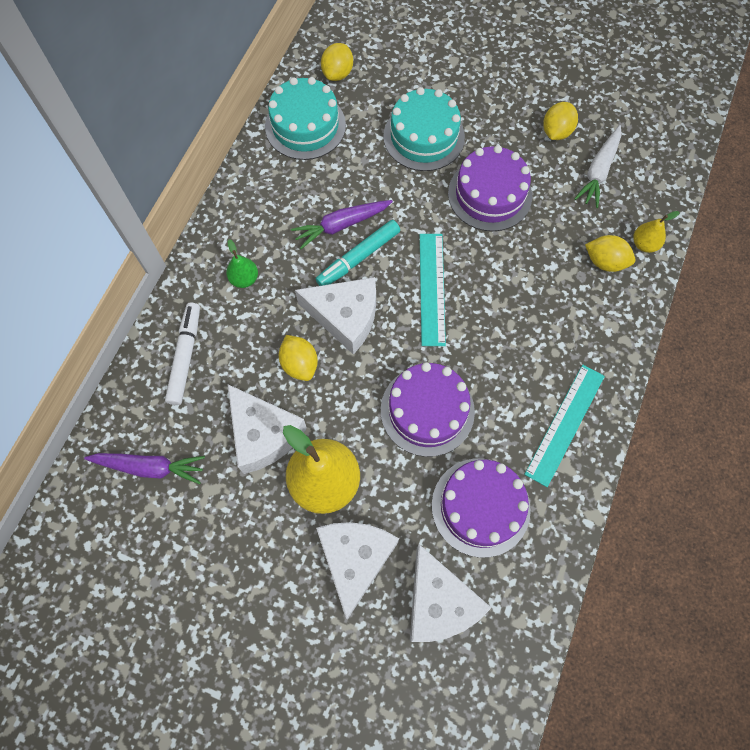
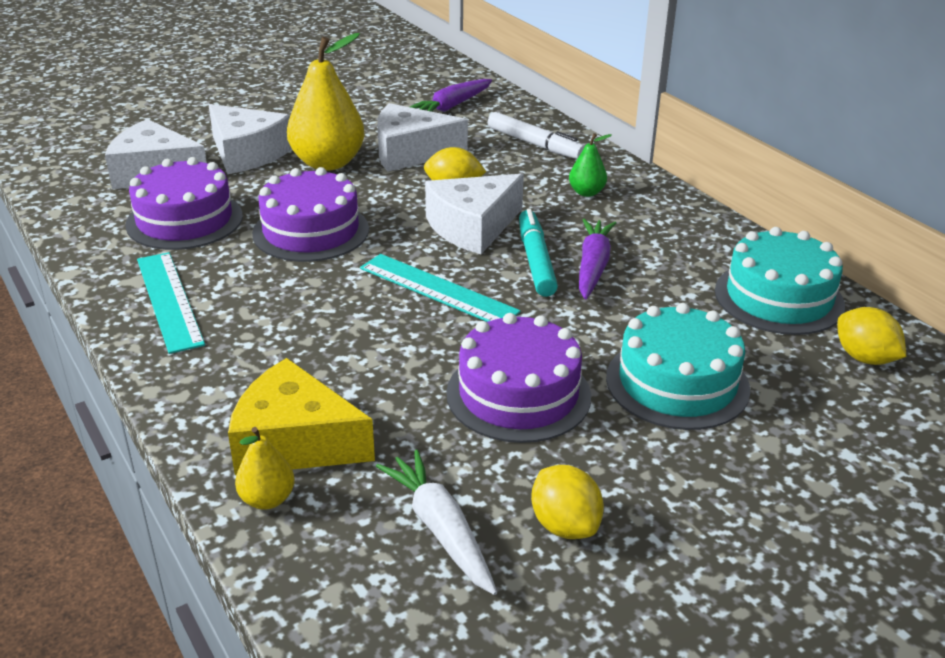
camera: 125 degrees right, 35 degrees down
(605, 262) = (294, 442): yellow lemon -> yellow cheese

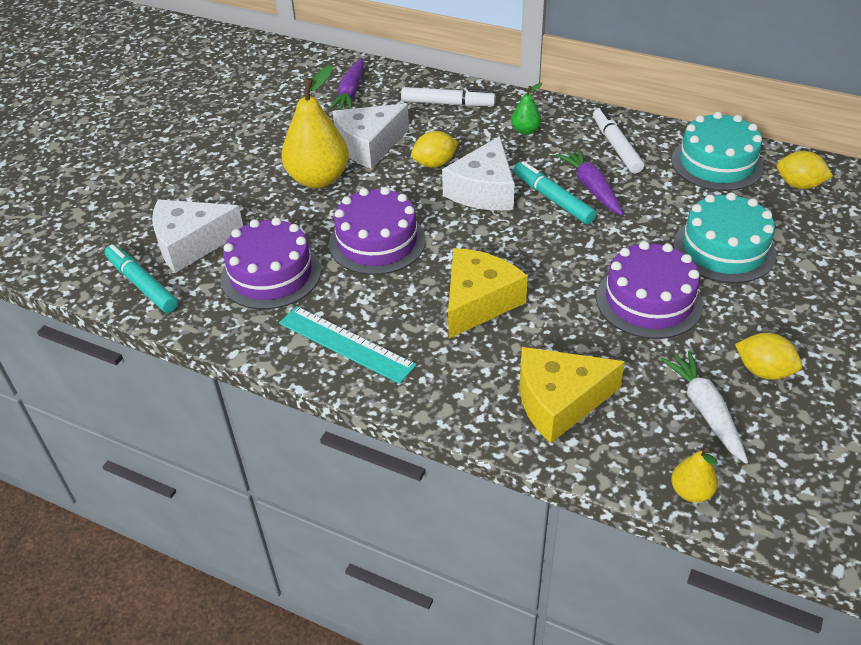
camera: 30 degrees left, 10 degrees up
(76, 187) = (142, 284): none -> turquoise marker
(247, 153) = (244, 196): white cheese -> none
(267, 499) = (589, 447): yellow pear -> yellow pear (691, 491)
(336, 318) = (478, 302): none -> yellow cheese
(437, 290) = (517, 249): turquoise ruler -> none
(440, 529) = (705, 410): white carrot -> white carrot turned 45 degrees clockwise
(673, 240) = (616, 146): none -> white marker

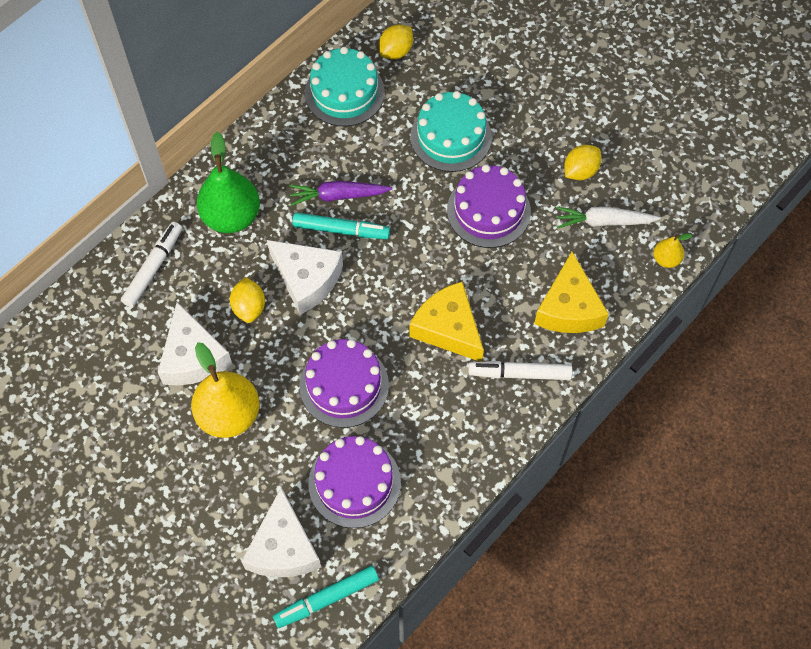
camera: 75 degrees left, 20 degrees up
(346, 344) = (462, 439): turquoise ruler -> none
(351, 92) = (87, 351): purple carrot -> none
(525, 131) = (231, 216): green pear -> green pear, size x2.09
(553, 199) = (341, 230): turquoise marker -> turquoise marker turned 150 degrees counterclockwise
(616, 146) = (288, 154): white marker -> white marker (519, 373)

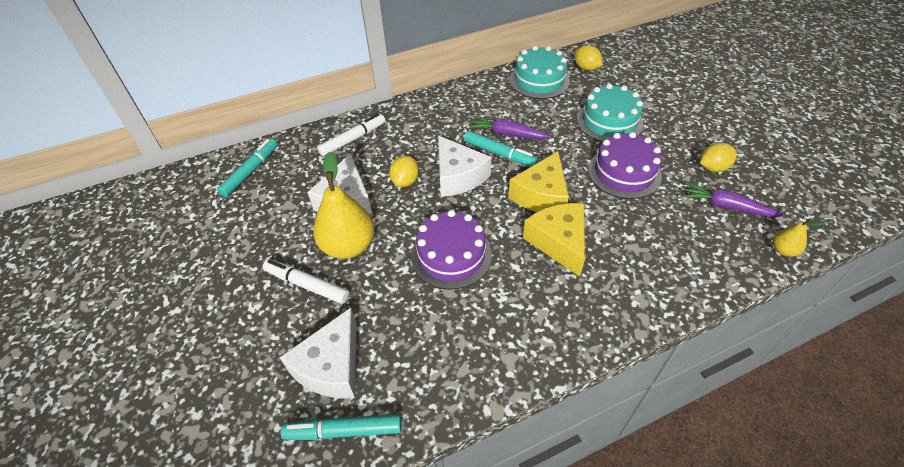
camera: 25 degrees right, 15 degrees down
(53, 359) = (251, 171): none -> turquoise marker
(231, 216) = (424, 126): green pear -> none
(354, 483) = (422, 335): purple cake -> none
(396, 51) = (586, 68): yellow lemon -> yellow lemon turned 75 degrees clockwise
(519, 373) = (613, 297): white marker -> white marker (307, 285)
(568, 308) = (676, 260): yellow cheese -> yellow cheese (541, 195)
(603, 222) = (726, 206): white carrot -> purple carrot

